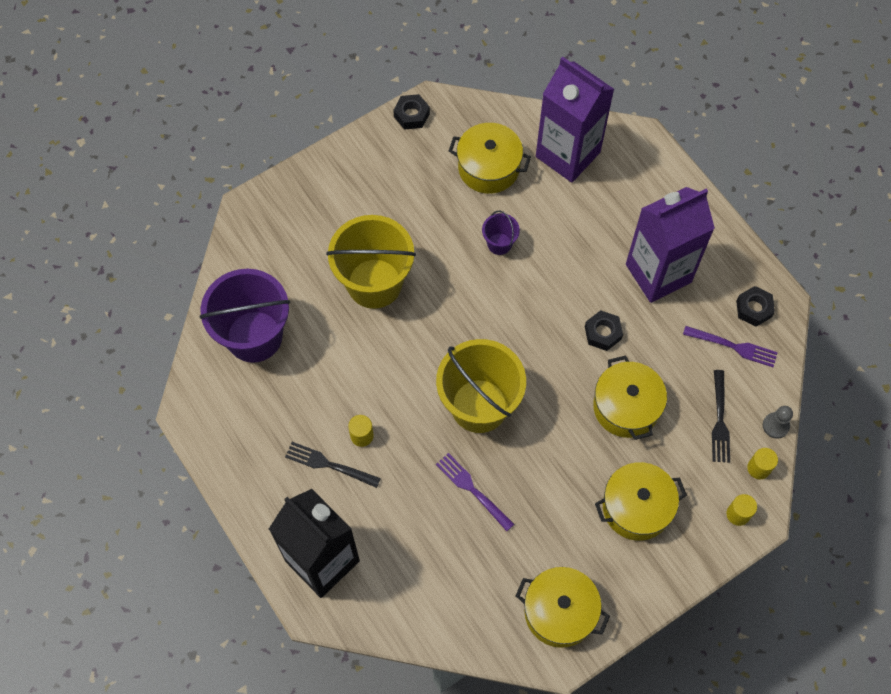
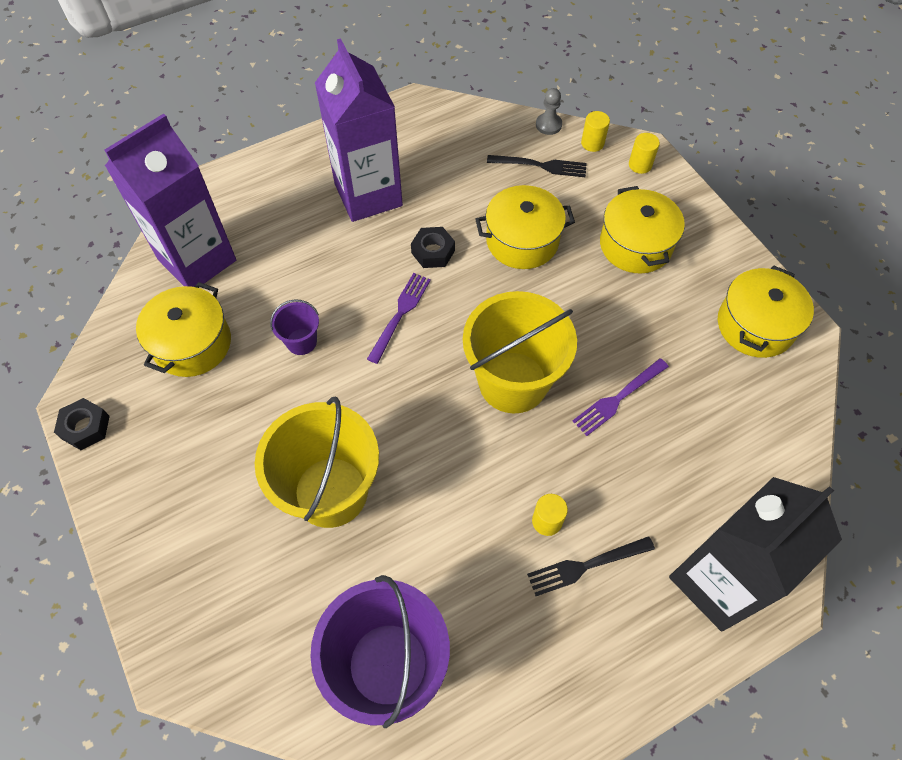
camera: 85 degrees left, 5 degrees down
(329, 465) = (586, 566): black fork -> black fork turned 45 degrees clockwise
(733, 346) = (461, 145): purple fork -> purple fork (400, 314)
(754, 309) = (421, 124): black nut -> none

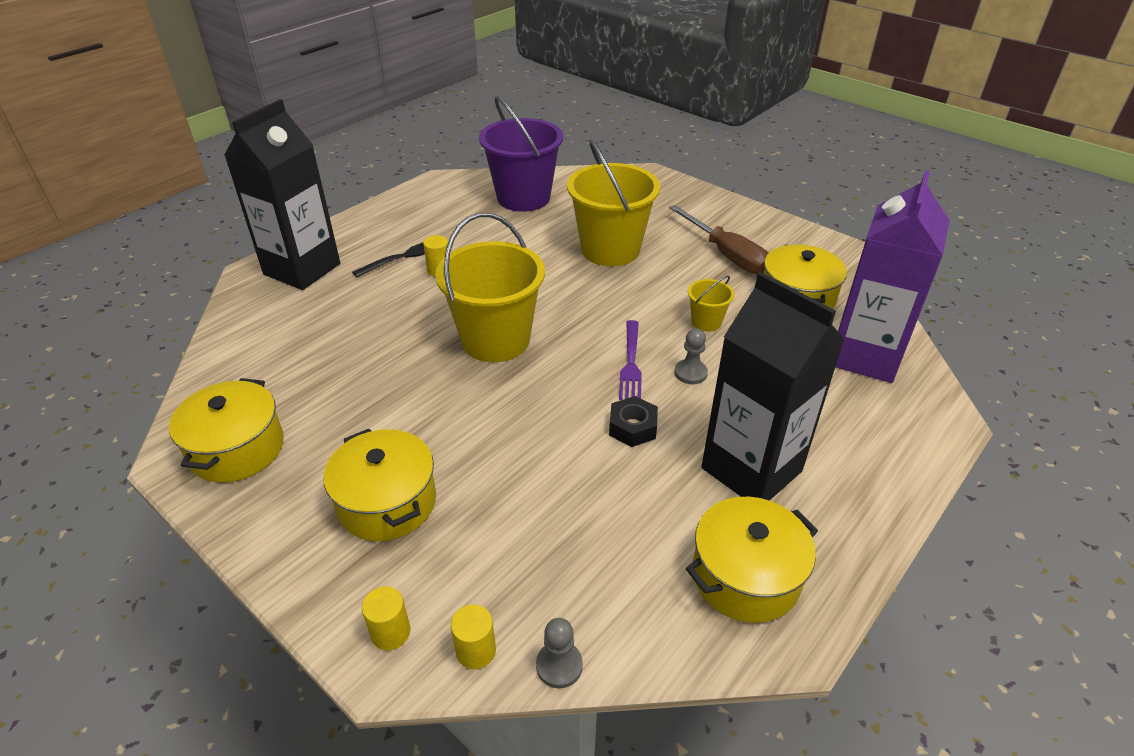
camera: 160 degrees right, 20 degrees down
(85, 427) = (817, 240): black nut -> none
(207, 436) = (726, 255): none -> brown screwdriver
(301, 341) = (706, 322): purple bucket -> yellow bucket
(355, 288) = (690, 373): none -> grey pawn
(368, 195) = (751, 469): purple carton -> black carton
(522, 241) = (534, 468): yellow pot -> yellow pot (745, 576)
(540, 166) = (546, 582): black fork -> none
(618, 398) = (391, 352): purple fork -> none

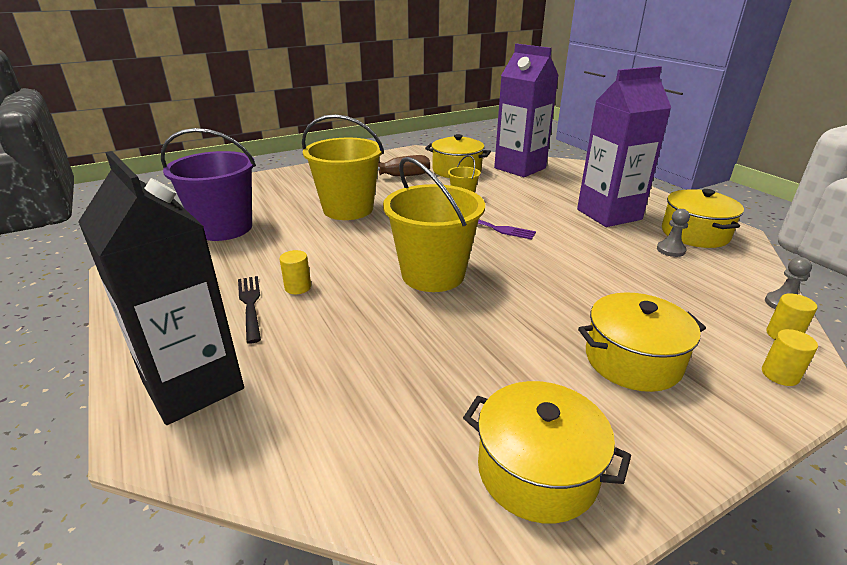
camera: 70 degrees left, 10 degrees down
(632, 427) = (562, 240): black nut -> none
(690, 373) = (513, 212): grey pawn -> grey pawn (670, 250)
(751, 469) = (609, 214): black carton -> purple carton

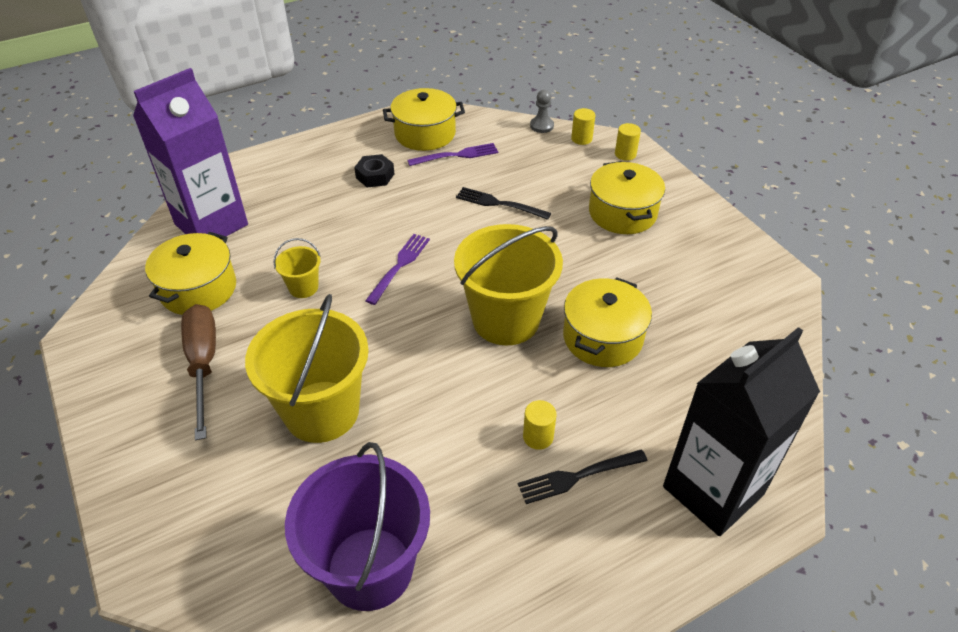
camera: 90 degrees left, 15 degrees up
(537, 471) = (738, 274): yellow pot -> yellow pot (602, 337)
(602, 273) = (499, 204): none -> black fork
(609, 214) = (375, 176): purple carton -> black nut
(670, 250) = (456, 155): grey pawn -> purple fork

